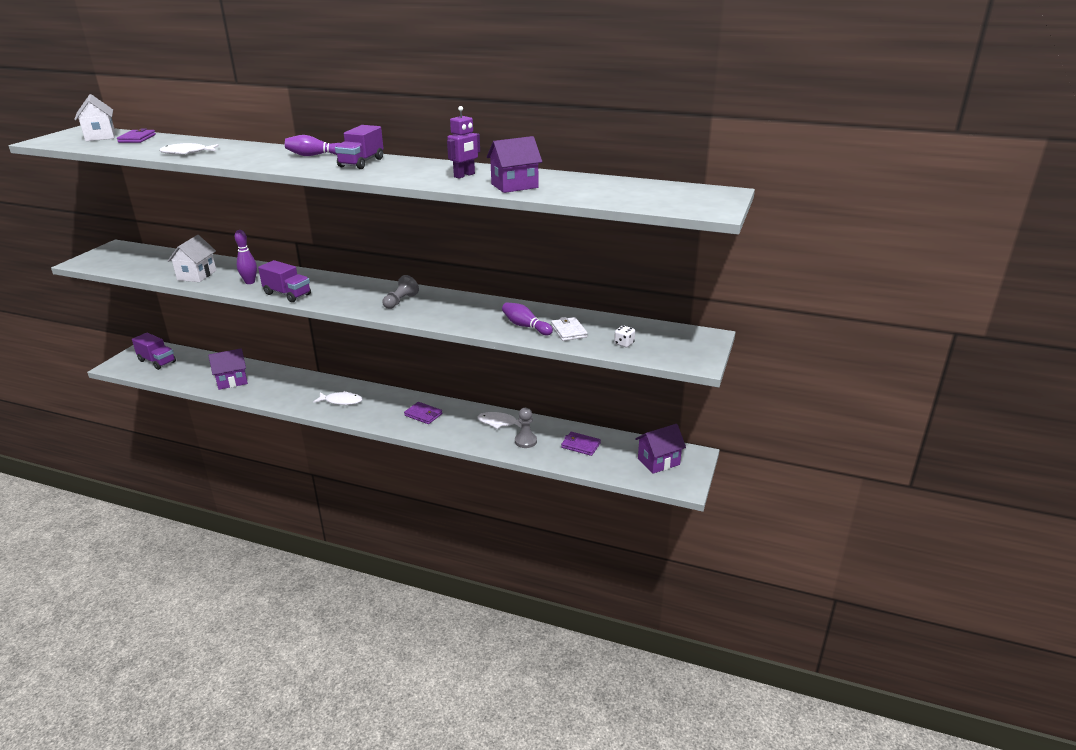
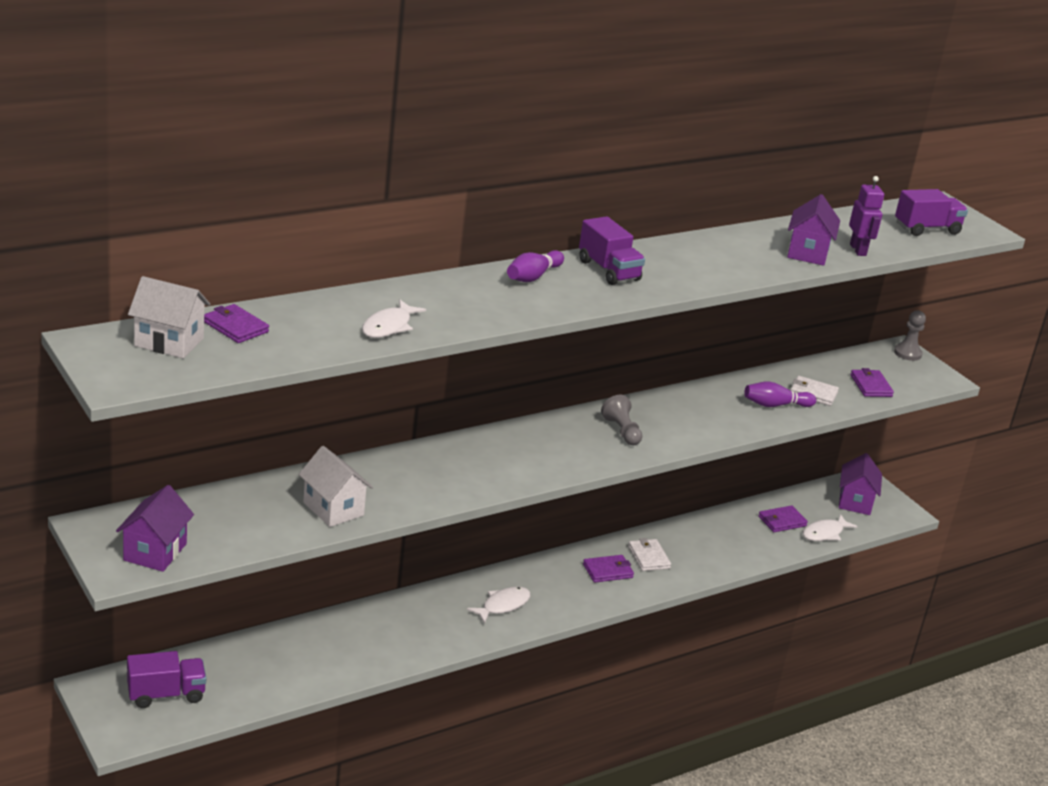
camera: 55 degrees left, 0 degrees up
(232, 381) = (330, 658): purple house -> purple house (155, 552)
(250, 282) = (419, 486): purple bowling pin -> none
(287, 294) = (500, 479): purple truck -> purple truck (927, 229)
(459, 420) = (648, 557): none -> white wallet
(464, 175) = (738, 254): purple robot -> purple robot (858, 250)
(499, 423) = (684, 538): white fish -> white fish (824, 533)
(525, 441) = (738, 543): grey pawn -> grey pawn (907, 353)
(624, 344) = (870, 386): white dice -> purple wallet

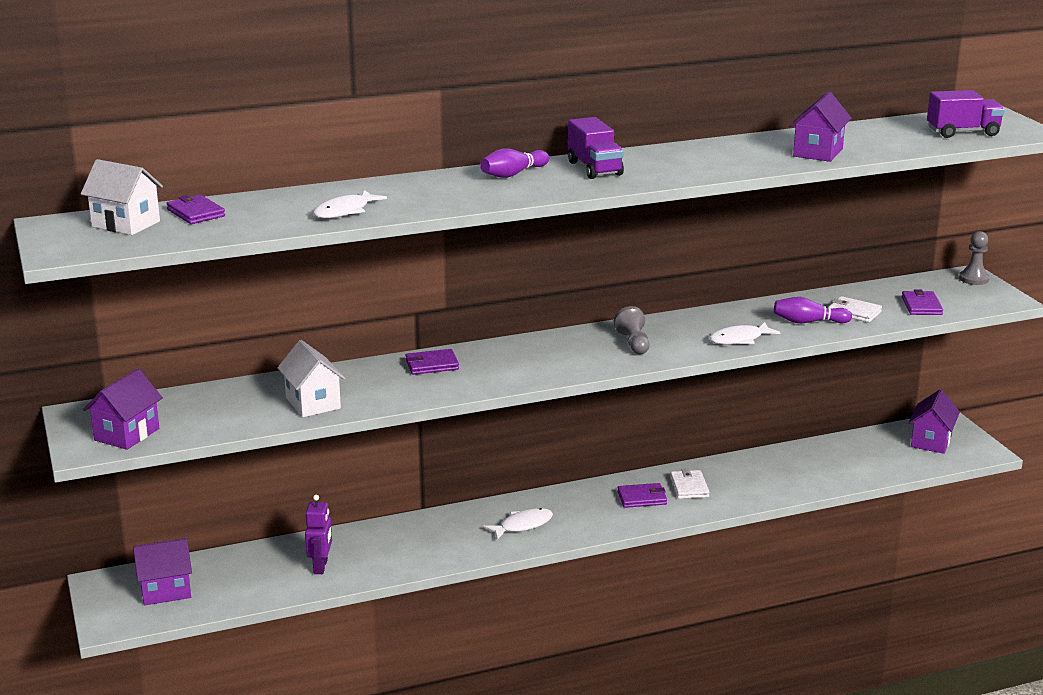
camera: 15 degrees right, 5 degrees down
(166, 694) = (165, 591): purple truck -> purple house
(782, 521) = (844, 458): purple wallet -> purple wallet (431, 365)
(824, 533) = (888, 469): white fish -> white fish (739, 339)
(858, 250) = (875, 149): purple robot -> purple robot (321, 567)

